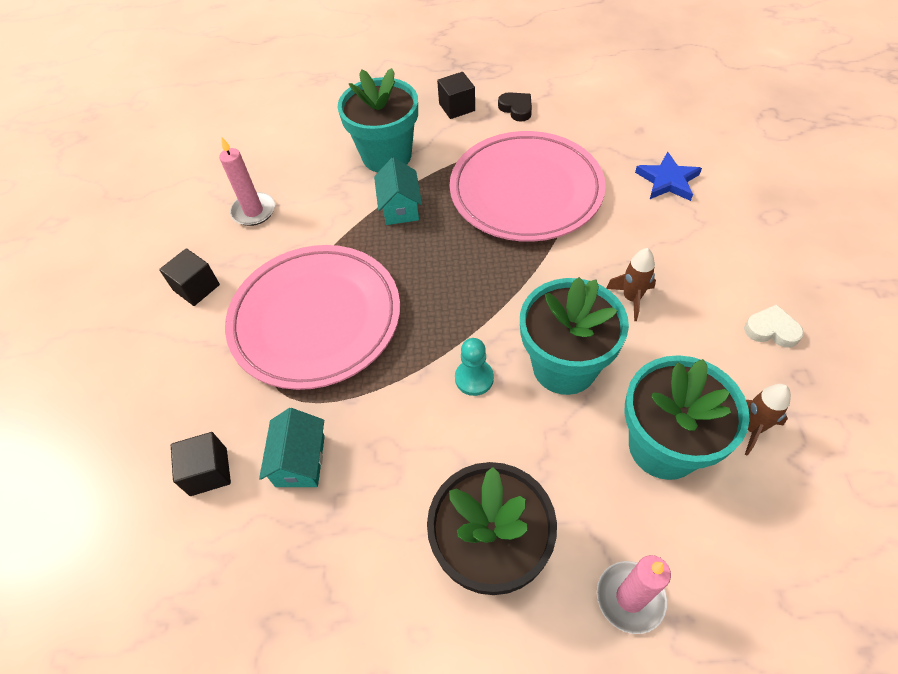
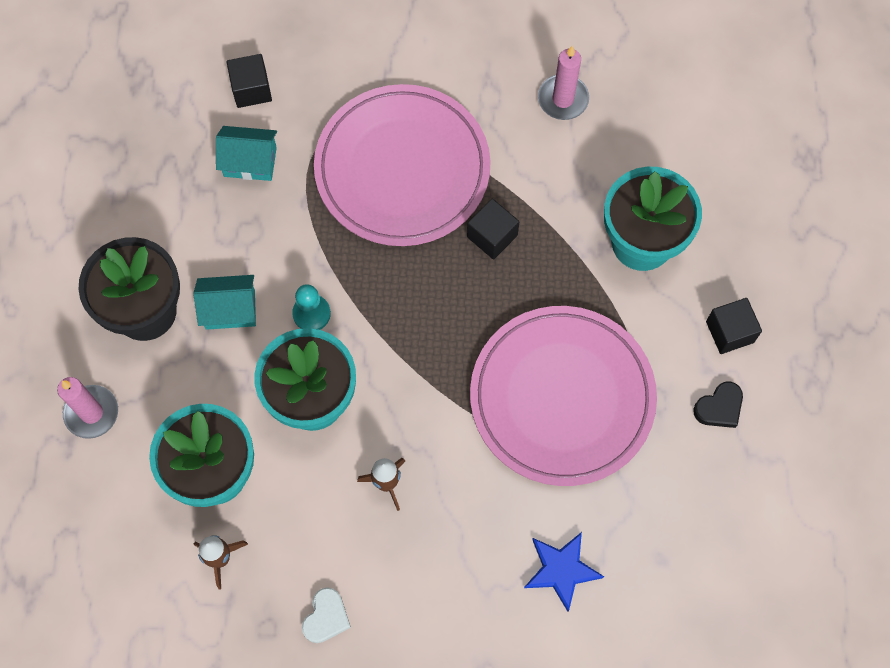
camera: 90 degrees right, 15 degrees up
(196, 287) = (458, 54): black cube -> black cube (492, 236)
(400, 207) = (551, 254): turquoise house -> turquoise house (230, 309)

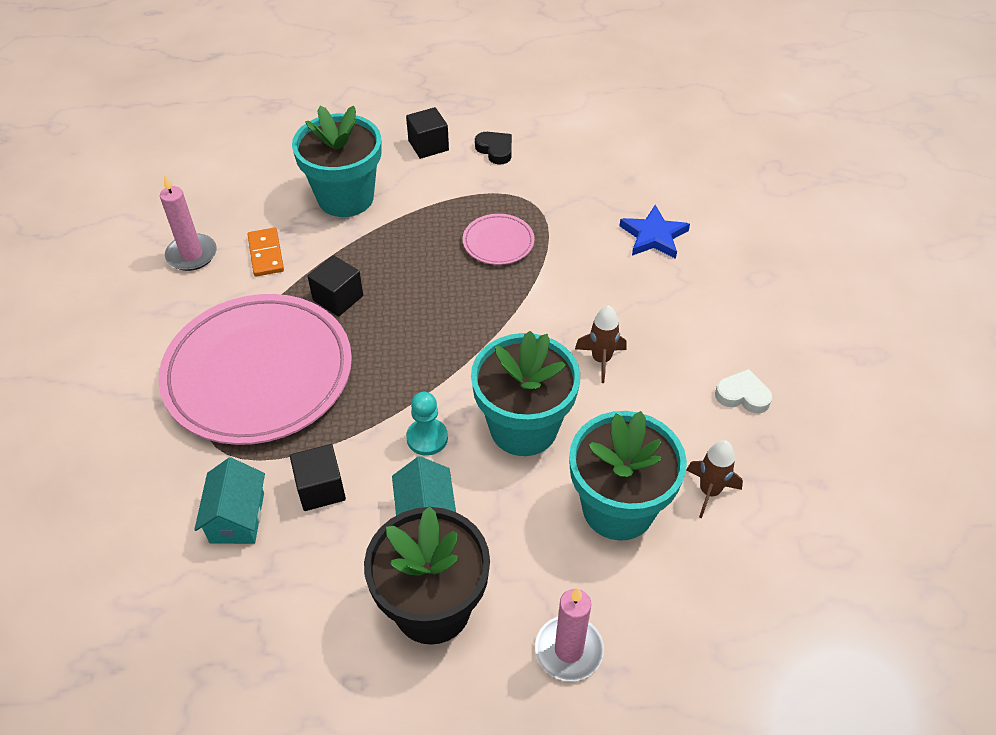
camera: 95 degrees left, 20 degrees down
(251, 89) = (138, 527): black cube -> black cube (321, 488)
(559, 167) = (266, 254): none -> orange domino
(562, 398) = (498, 242): pink plate -> pink plate, size x0.43

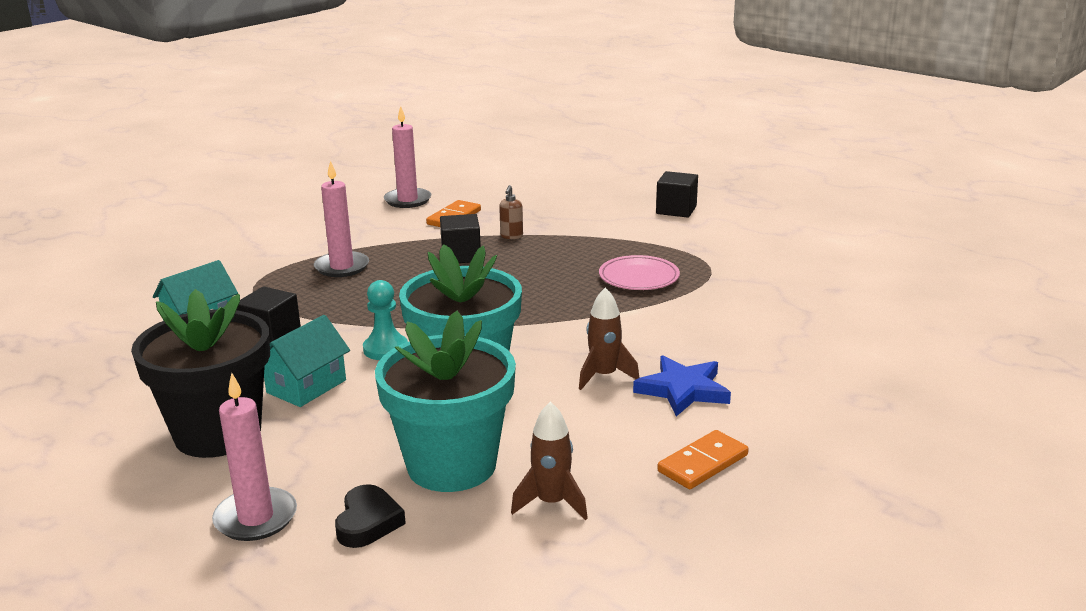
camera: 45 degrees right, 25 degrees down
(258, 373) = (342, 267): pink plate -> pink candle
(345, 198) = (560, 212): turquoise flower pot -> none
(346, 250) = (511, 236): none -> brown soap dispenser
(495, 150) = (730, 231): black heart -> black heart (368, 522)
(654, 236) = (795, 329): blue star -> blue star (683, 390)
(742, 395) = (703, 463): white heart -> orange domino

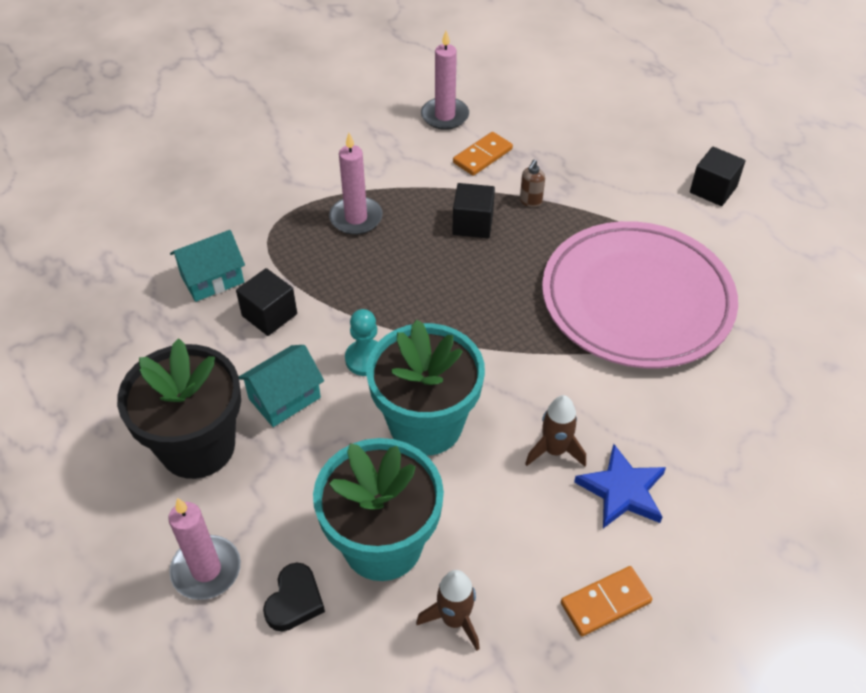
camera: 15 degrees right, 25 degrees up
(639, 277) = (636, 300): pink plate -> pink plate, size x2.35

